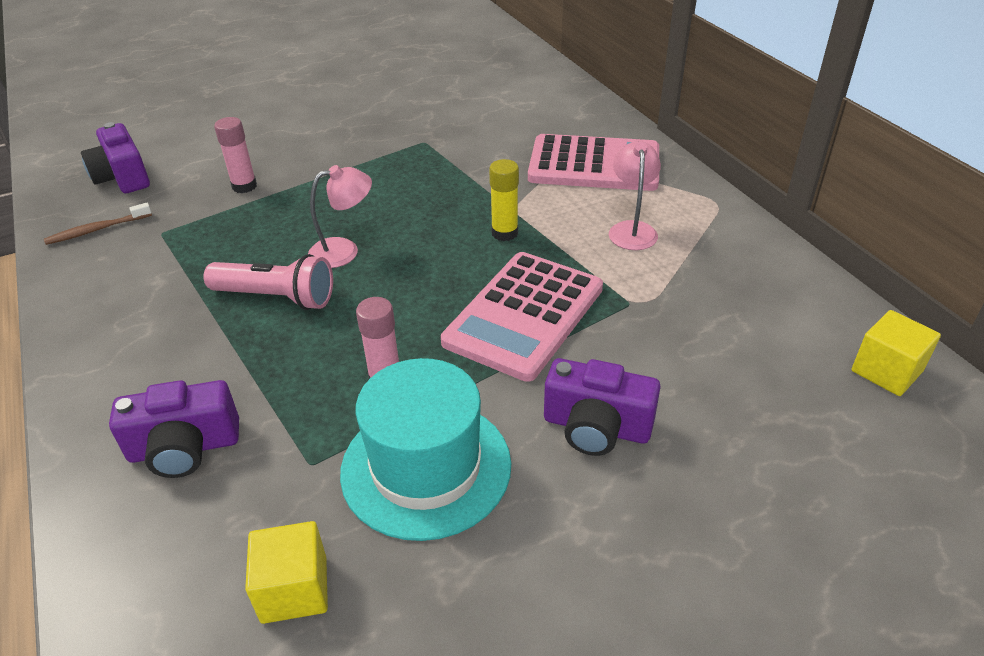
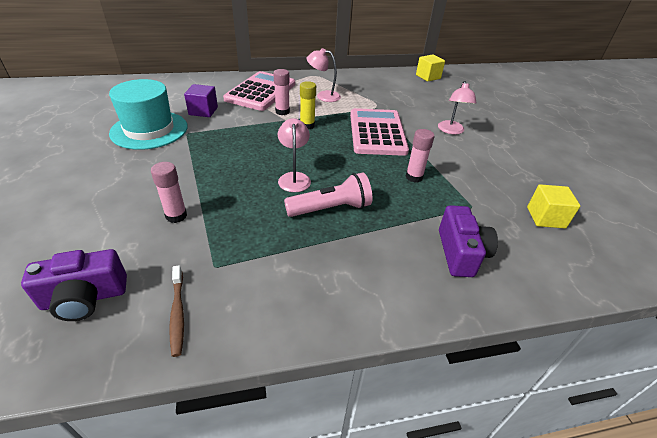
camera: 80 degrees left, 0 degrees up
(277, 297) = (331, 208): pink flashlight -> pink flashlight turned 45 degrees clockwise
(426, 467) = (473, 173): turquoise hat -> turquoise hat (149, 130)
(493, 136) = (203, 111): none -> purple cube
(524, 315) = (377, 132): pink calculator -> pink calculator turned 135 degrees counterclockwise
(537, 200) = (282, 111): none -> pink glue stick
(596, 427) = (451, 131): purple camera -> pink lamp

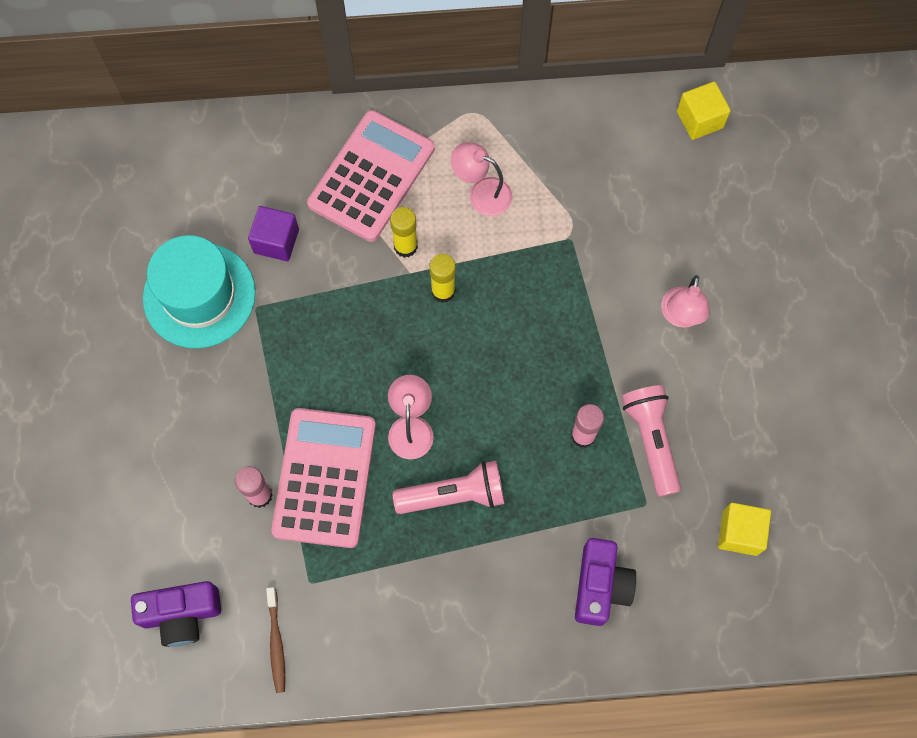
camera: 10 degrees right, 30 degrees up
(282, 111) = (405, 246): pink glue stick -> yellow glue stick
(377, 132) = (554, 317): pink calculator -> pink calculator (324, 478)
(459, 177) = (651, 440): none -> pink flashlight

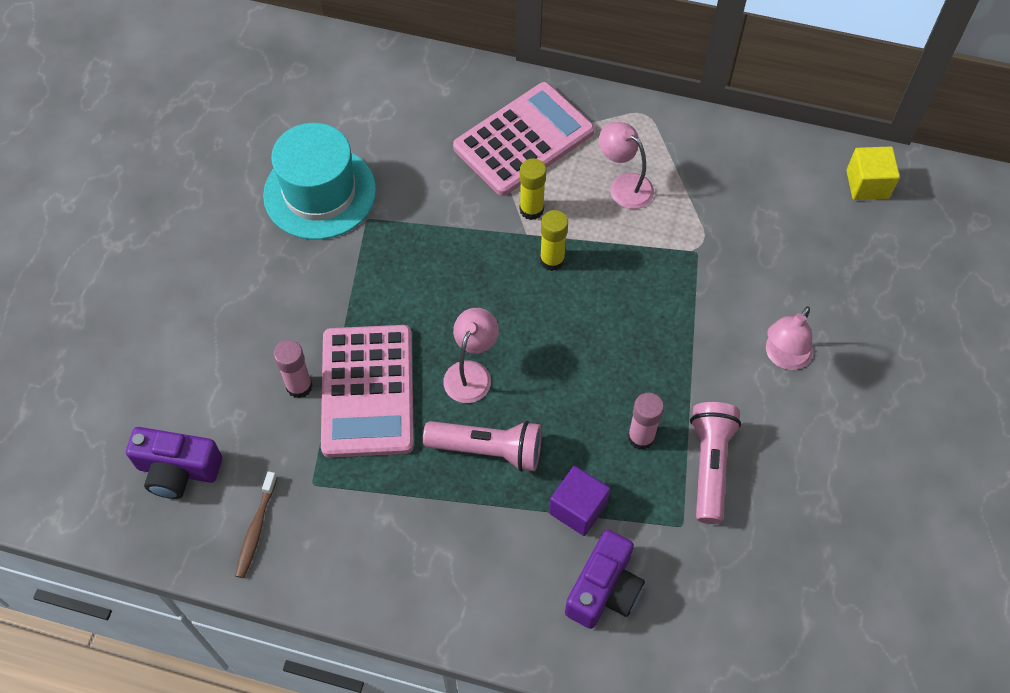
camera: 20 degrees right, 10 degrees down
(276, 241) = (411, 168): purple cube -> purple cube (578, 508)
(324, 478) = (368, 391): pink calculator -> pink calculator turned 150 degrees clockwise
(739, 533) = (772, 588): yellow cube -> none

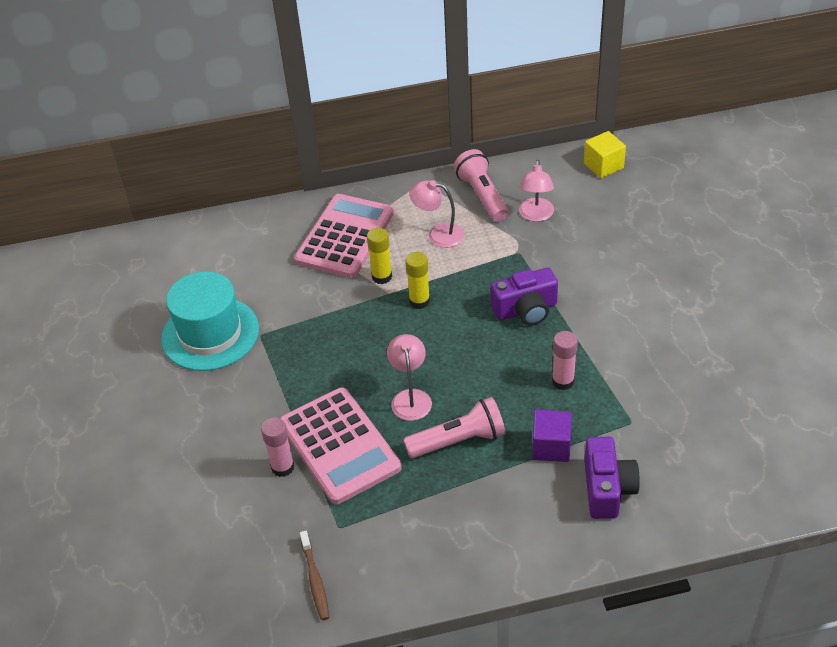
camera: 25 degrees left, 15 degrees down
(178, 470) = (222, 571): purple camera -> purple camera (525, 310)
(710, 465) = (623, 376): pink flashlight -> pink flashlight (482, 196)
(783, 357) = (624, 289): pink lamp -> pink lamp (536, 215)

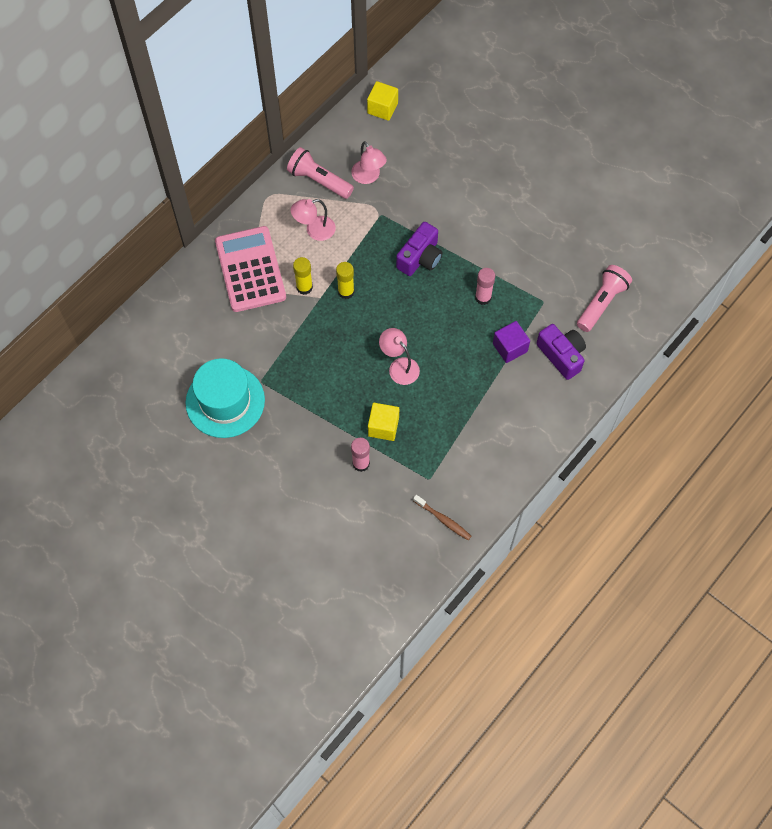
camera: 40 degrees left, 20 degrees up
(339, 445) = (383, 427): pink calculator -> yellow cube
(459, 441) = (453, 377): pink flashlight -> pink flashlight (602, 303)

